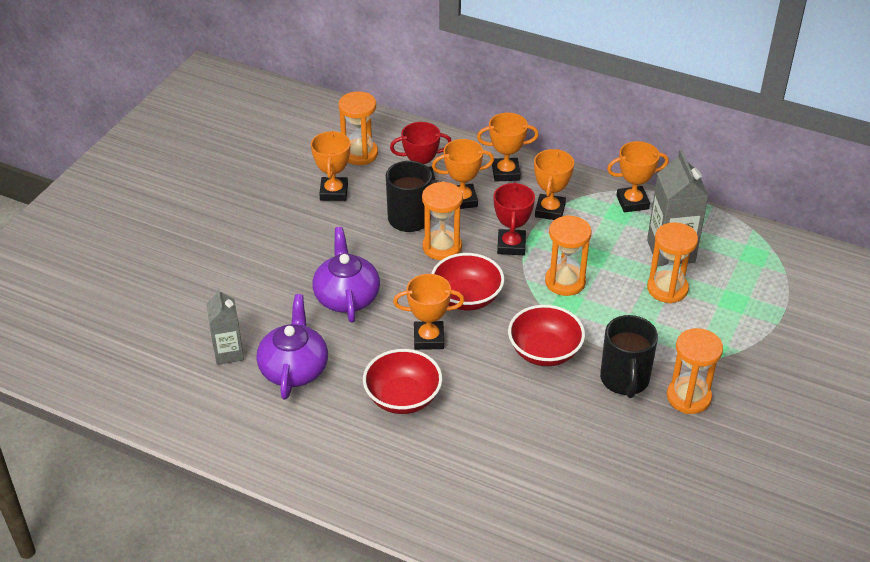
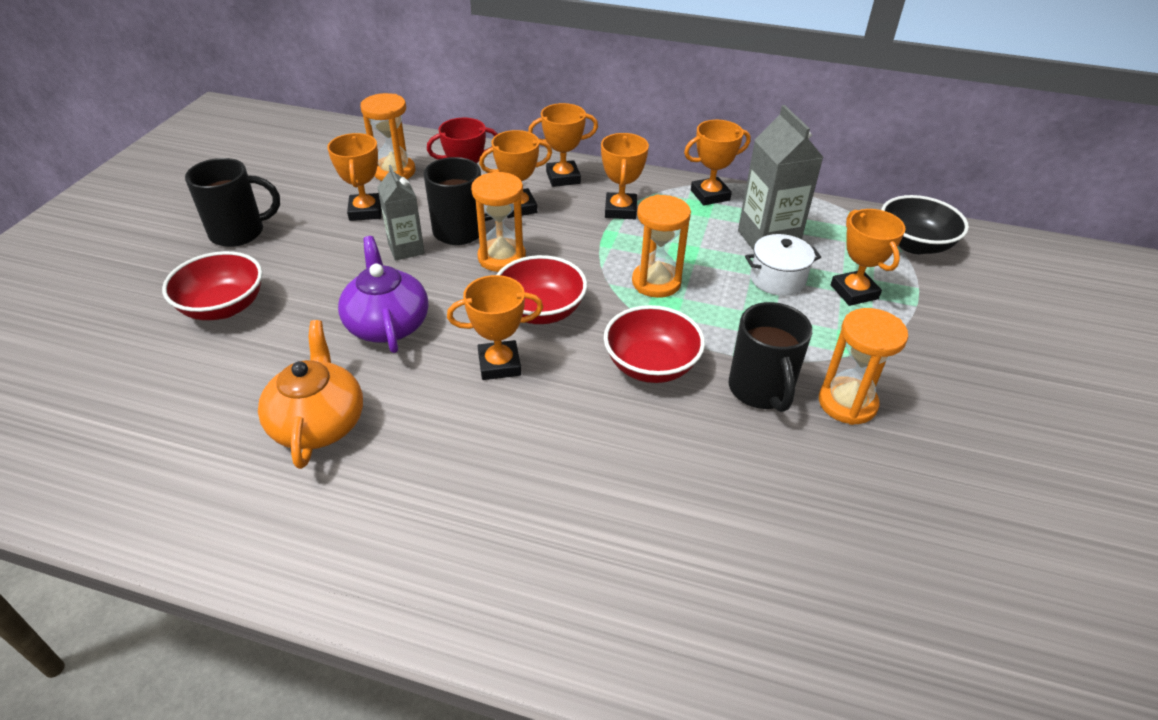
camera: 10 degrees left, 0 degrees up
(228, 353) = (225, 411): grey carton -> grey carton (406, 249)
(231, 204) = (239, 232): none -> black mug
(294, 369) = (318, 423): purple teapot -> orange teapot
(403, 398) = (473, 446): red bowl -> red bowl (223, 307)
(511, 245) = (584, 249): red trophy -> none
(667, 289) = (777, 279): orange hourglass -> white pot
(728, 307) = (854, 292): none -> orange trophy
(798, 268) = (914, 244): none -> black bowl

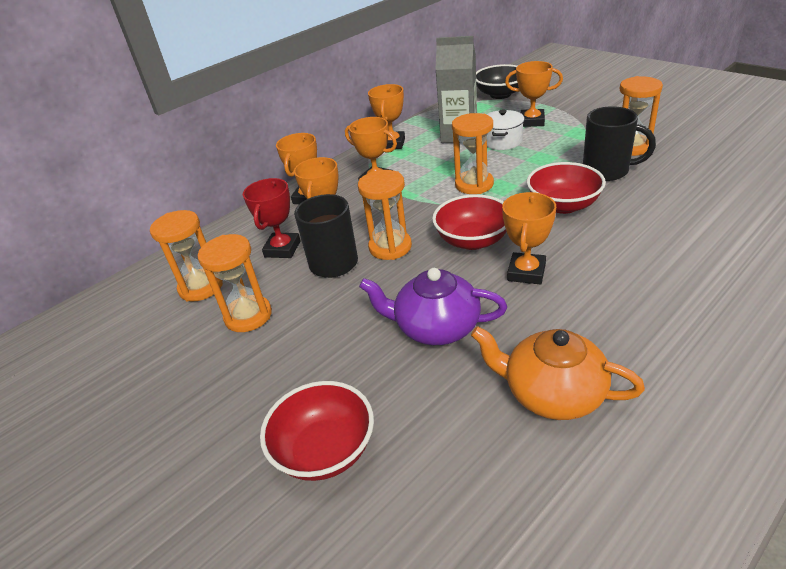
camera: 55 degrees left, 5 degrees down
(239, 232) = (194, 421): black mug -> none
(365, 211) = (248, 316): orange trophy -> orange hourglass
(406, 249) = (333, 299): grey carton -> none

